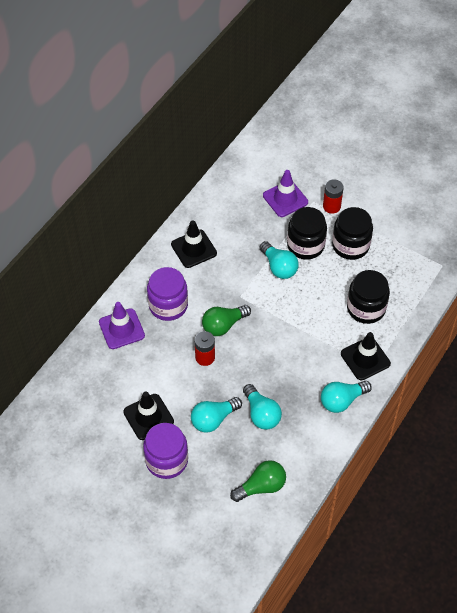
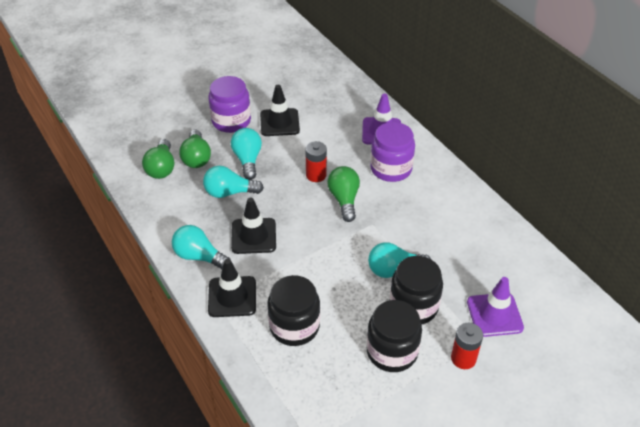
camera: 115 degrees right, 10 degrees down
(194, 249) = (454, 209): black traffic cone -> black traffic cone (253, 236)
(233, 464) = (196, 158): none -> green light bulb
(342, 400) = (199, 256): turquoise light bulb -> turquoise light bulb turned 60 degrees counterclockwise

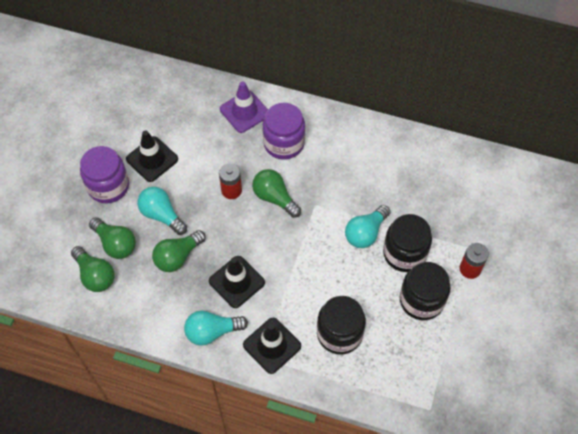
camera: 40 degrees left, 15 degrees up
(229, 192) = (178, 257): turquoise light bulb -> green light bulb
(494, 315) = (461, 219): purple traffic cone -> none

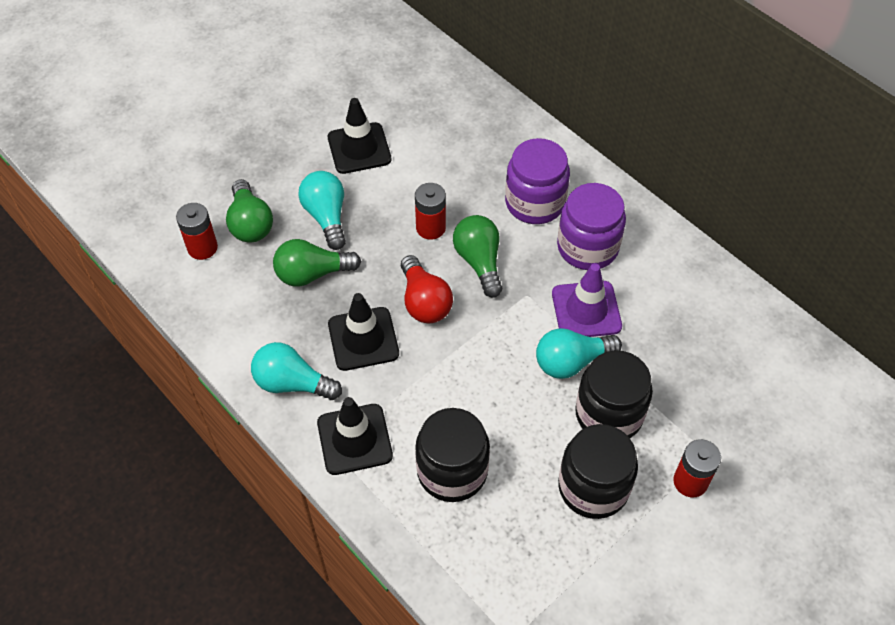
camera: 30 degrees right, 5 degrees down
(95, 275) = (202, 248): green light bulb -> red battery
(108, 186) = (287, 155): purple jar -> purple jar (587, 247)
(244, 111) = (509, 144): purple traffic cone -> purple traffic cone (586, 310)
(258, 240) = (424, 302): none -> red light bulb

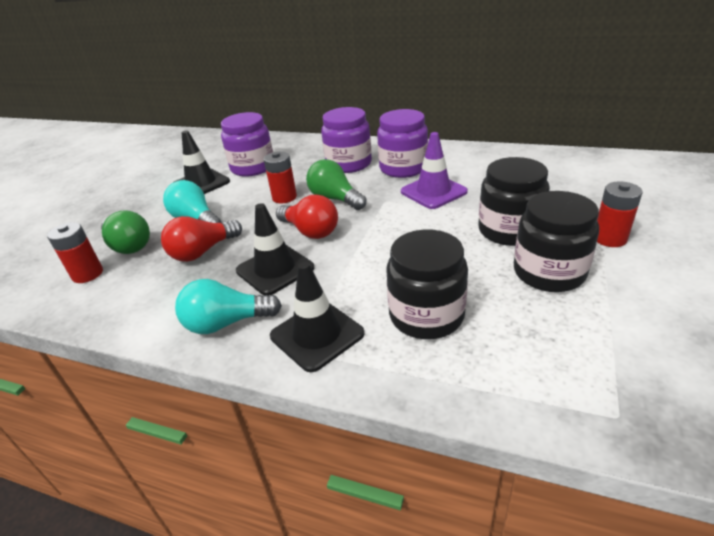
camera: 25 degrees left, 20 degrees down
(312, 274) = (202, 252): green light bulb -> red light bulb
(428, 147) = (253, 167): none -> purple jar
(571, 362) = (451, 217): turquoise light bulb -> none

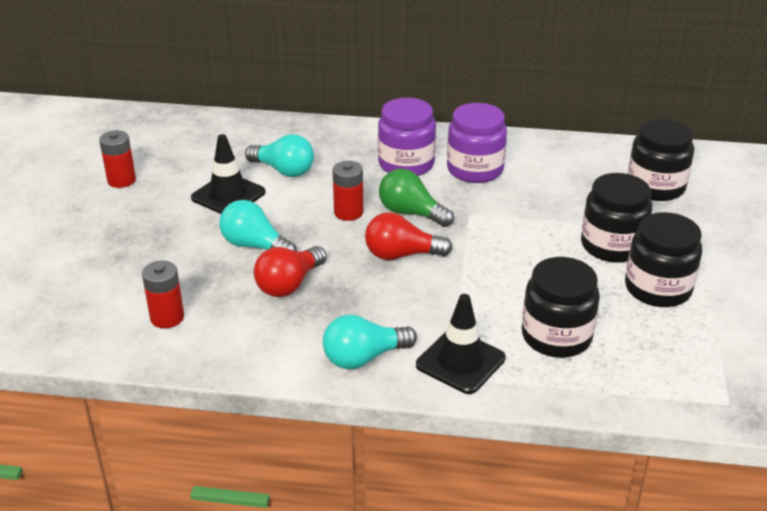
camera: 15 degrees left, 0 degrees up
(129, 246) = (192, 281): green light bulb -> none
(253, 167) = (284, 170): purple jar -> turquoise light bulb
(275, 269) = (384, 300): black traffic cone -> none
(310, 231) = (401, 255): red light bulb -> red light bulb turned 150 degrees clockwise
(433, 192) = (520, 201): purple traffic cone -> none
(563, 183) = (655, 187): none -> black jar
(609, 238) = (708, 251): red battery -> red battery (121, 180)

